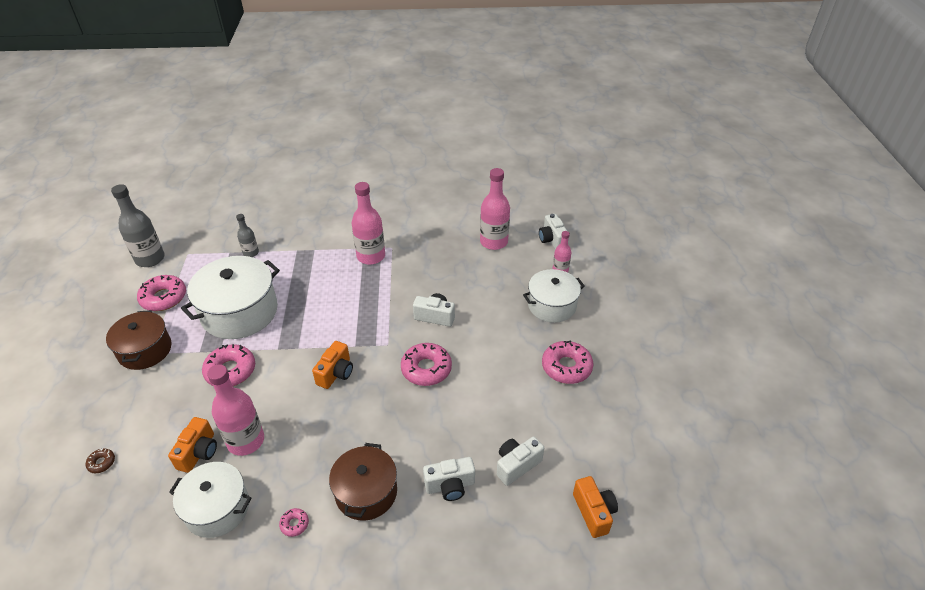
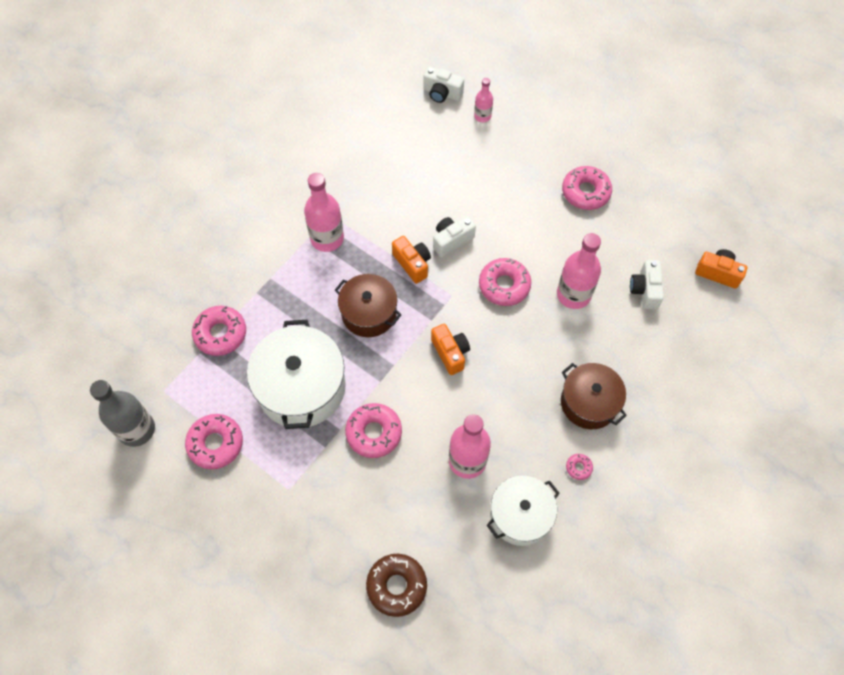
camera: 50 degrees left, 20 degrees up
(101, 463) = (396, 586): brown donut -> brown donut, size x2.14
(145, 350) = (280, 493): brown pot -> brown pot (369, 313)
(199, 452) = (450, 503): orange camera -> orange camera (412, 264)
(251, 253) = (220, 334): grey bottle -> pink donut
(450, 486) = (628, 344): white camera -> none
(493, 242) = (402, 135): pink bottle -> pink bottle (573, 294)
(552, 305) = (515, 152): white pot -> none

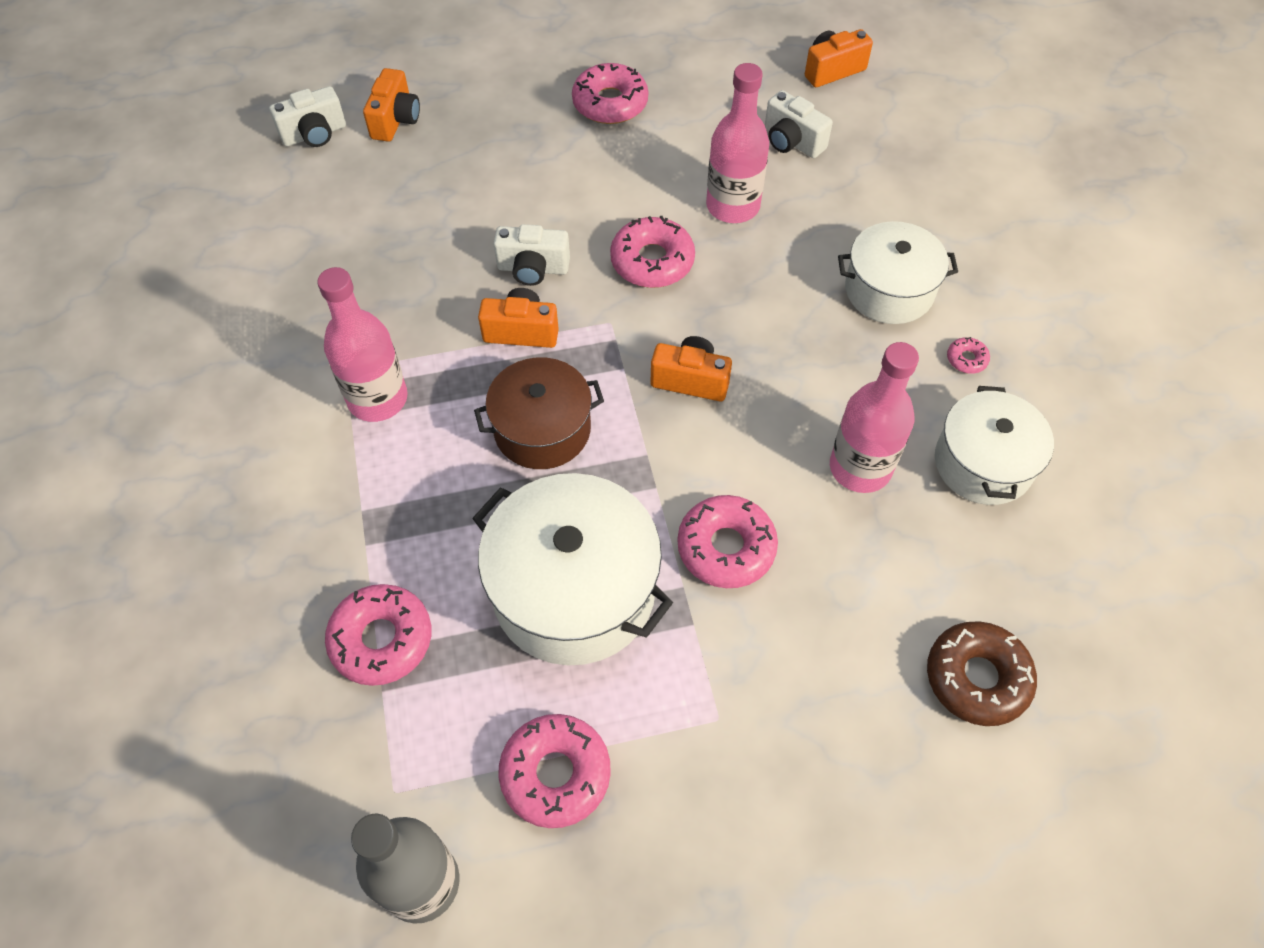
camera: 50 degrees left, 5 degrees down
(451, 240) = (533, 268): white camera -> white camera turned 90 degrees counterclockwise
(482, 116) = (395, 120): pink bottle -> orange camera
(589, 402) = (889, 290): brown pot -> white pot

